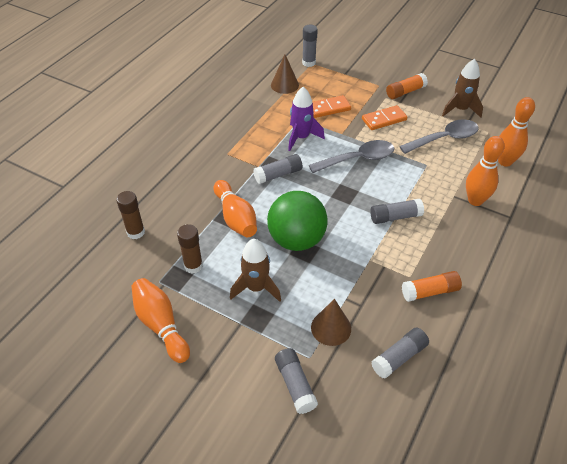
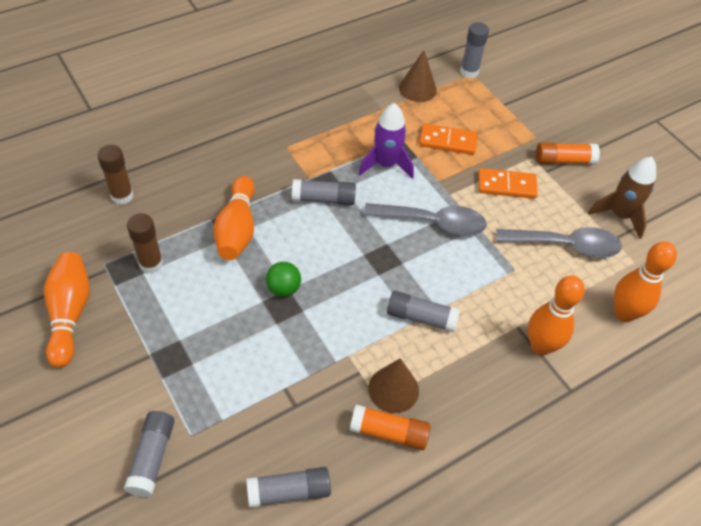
camera: 25 degrees right, 5 degrees up
(256, 288) = (196, 323): brown rocket -> none
(296, 240) = (283, 288): green ball -> green ball, size x0.46
(331, 328) = (240, 413): brown cone -> brown cone (393, 389)

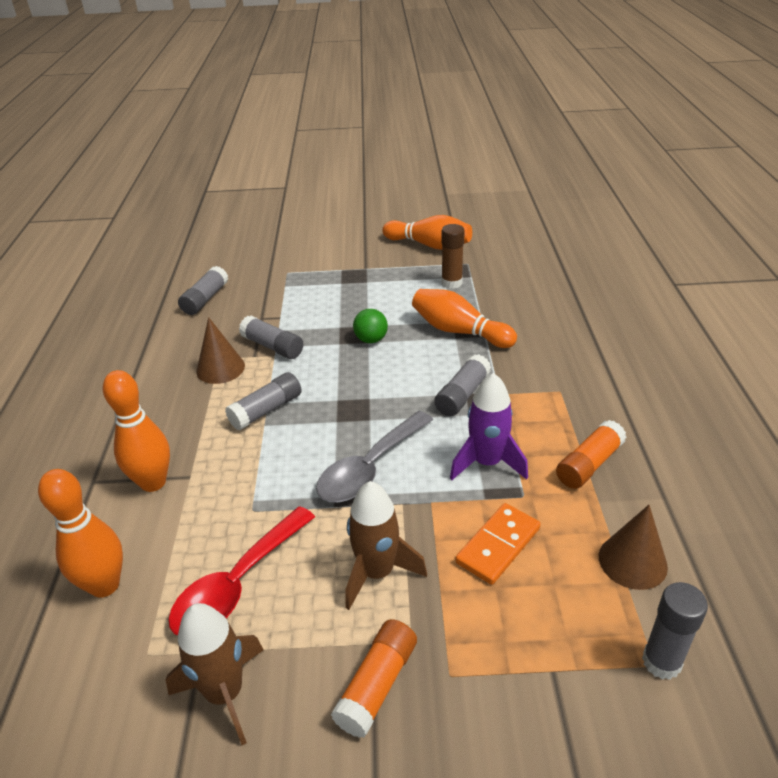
camera: 125 degrees right, 15 degrees down
(122, 196) = (540, 282): brown glue stick -> none
(152, 457) = (287, 257): grey glue stick -> grey glue stick (272, 346)
(389, 432) = (191, 354): orange glue stick -> orange glue stick (589, 464)
(506, 185) = (377, 573): orange domino -> brown rocket
(566, 245) = (238, 584): grey spoon -> red spoon

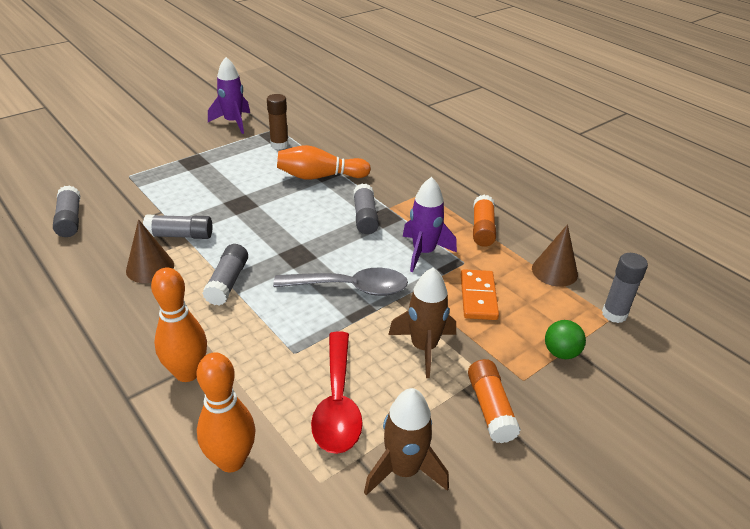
camera: 40 degrees left, 0 degrees up
(370, 468) = (351, 288): grey spoon -> grey spoon turned 90 degrees counterclockwise
(371, 340) = (259, 203): green ball -> green ball (561, 353)
(429, 245) = (233, 122): orange bowling pin -> purple rocket

